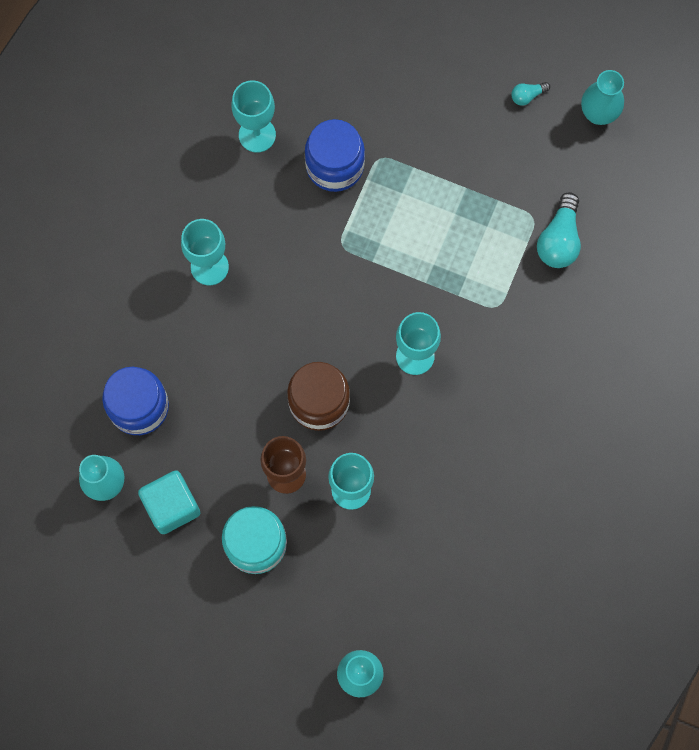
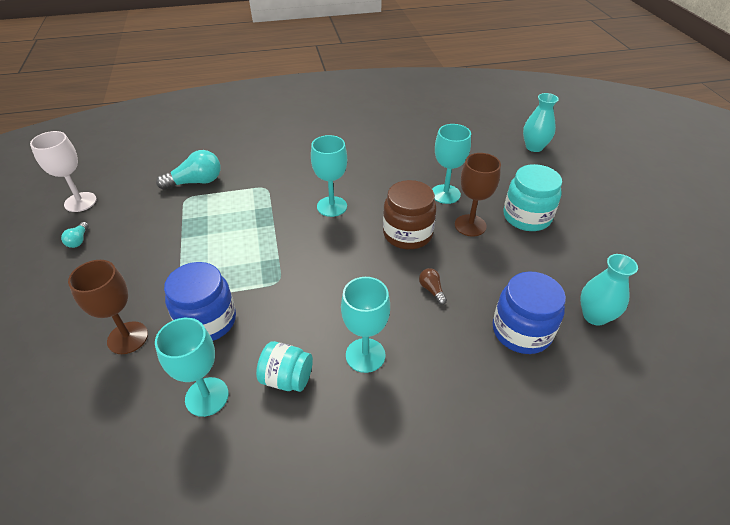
camera: 125 degrees left, 30 degrees down
(172, 506) = (559, 269): turquoise cube -> none
(231, 197) = (287, 378): none -> turquoise jar
(234, 369) = (432, 290): none -> brown light bulb
(360, 100) = (128, 338): none -> brown goblet
(527, 96) = (78, 240): turquoise light bulb -> turquoise light bulb turned 60 degrees clockwise
(598, 113) = (80, 202): turquoise vase -> white goblet

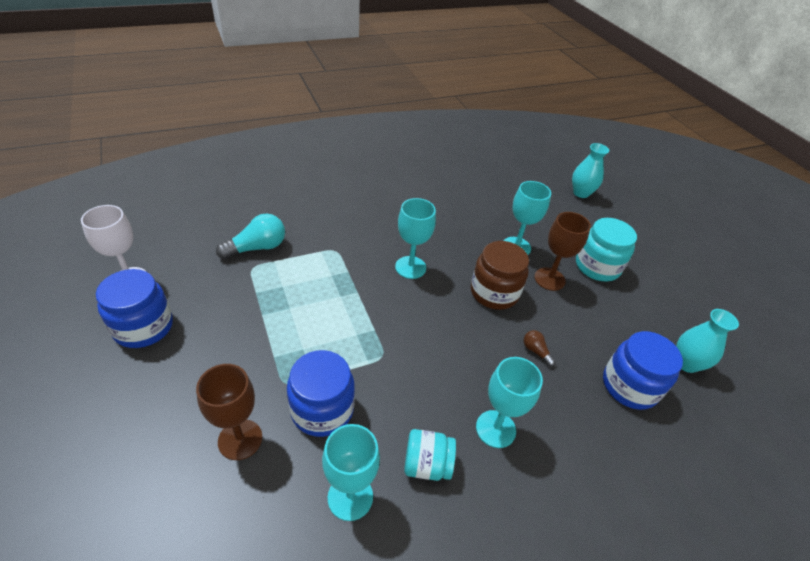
camera: 15 degrees left, 0 degrees up
(78, 240) = (143, 327): turquoise light bulb -> blue jar

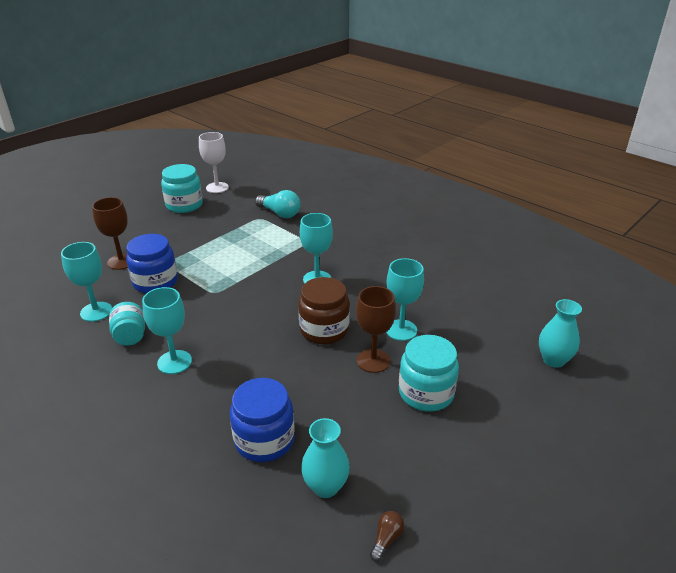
camera: 70 degrees right, 10 degrees down
(143, 327) = (184, 205): blue jar -> turquoise jar
(536, 351) = (269, 369): brown light bulb -> brown light bulb (386, 539)

